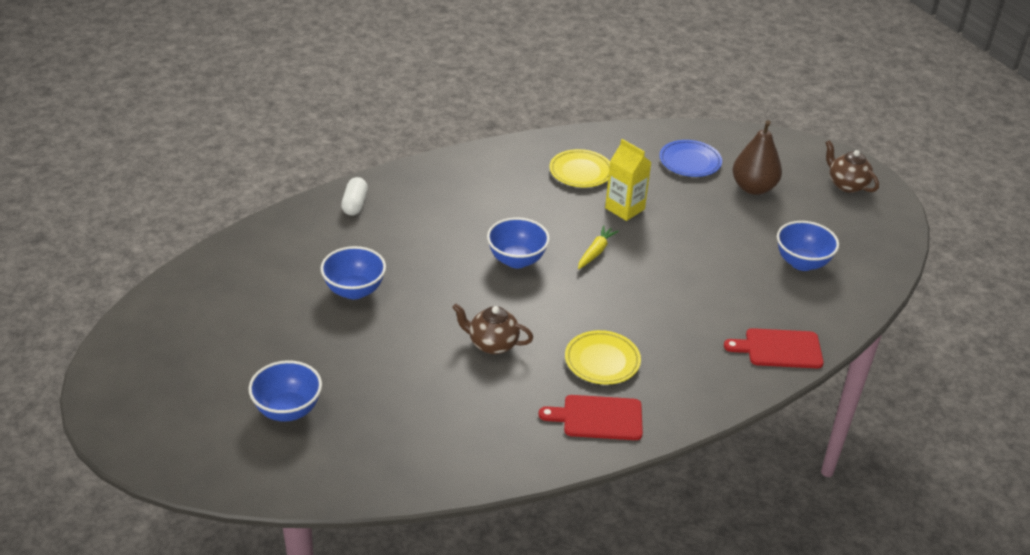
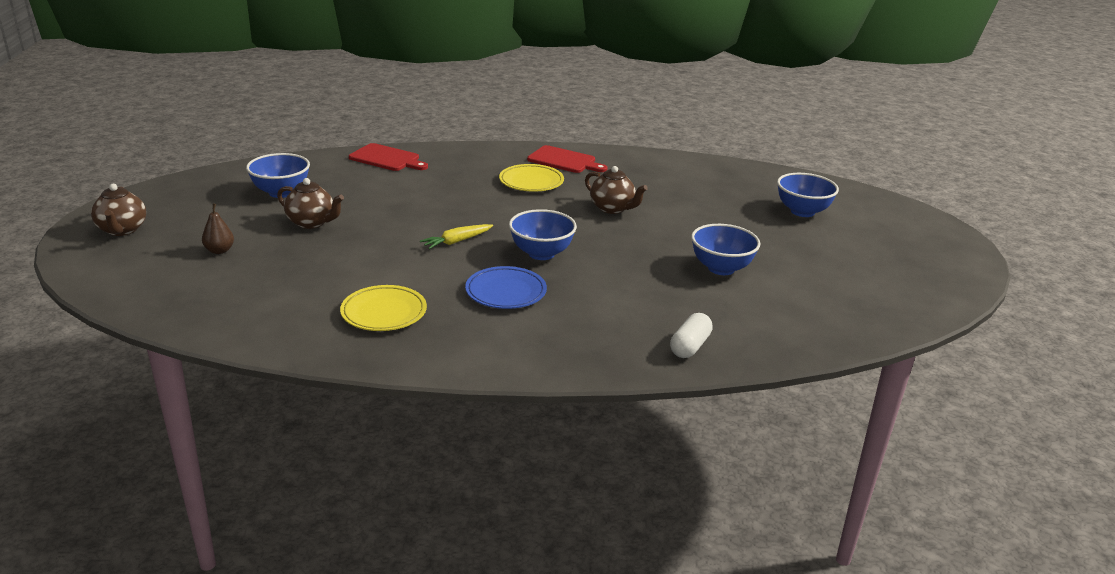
camera: 155 degrees left, 10 degrees down
(624, 209) = (382, 267): yellow carton -> none
(690, 162) = (242, 290): blue plate -> blue plate (506, 292)
(729, 236) = (312, 223): none -> brown teapot
(753, 188) = (219, 251): brown pear -> brown pear, size x0.52

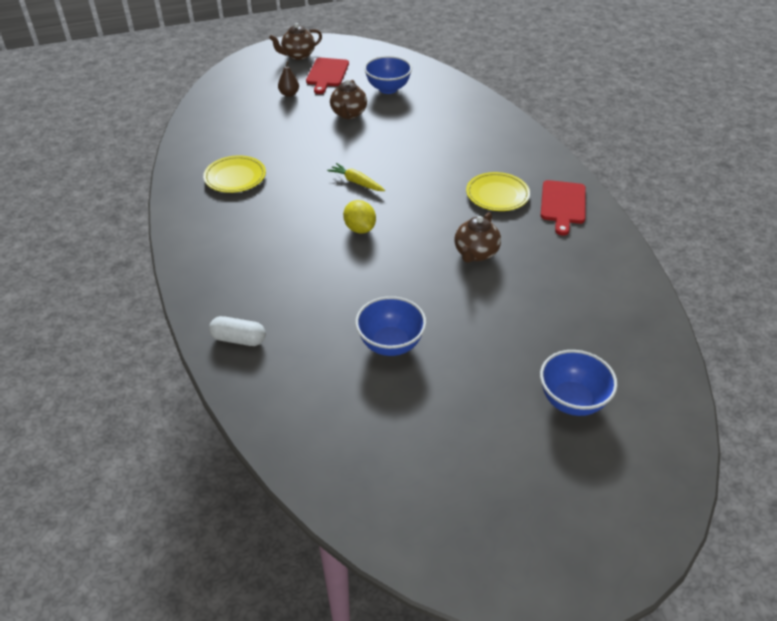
camera: 75 degrees right, 15 degrees up
(387, 158) = (483, 113): red cutting board -> red cutting board (327, 74)
(506, 292) = (287, 224): blue plate -> none
(541, 253) = (360, 229): blue bowl -> yellow lemon

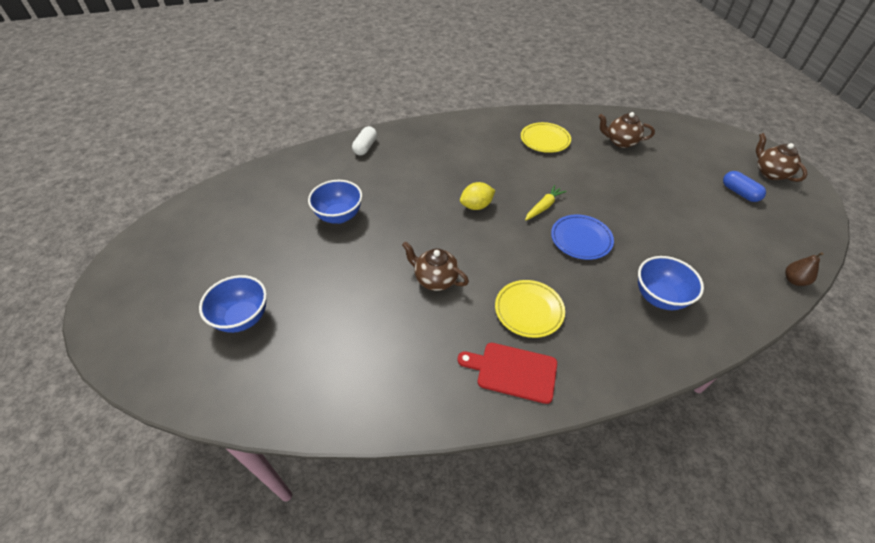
camera: 95 degrees right, 5 degrees up
(289, 94) = (687, 167): brown pear -> brown pear (794, 280)
(327, 74) = (739, 193): red cutting board -> blue capsule
(348, 114) = (662, 206): brown teapot -> brown teapot (620, 142)
(388, 89) = (727, 238): blue bowl -> blue bowl (659, 297)
(401, 162) = (581, 239): none -> blue plate

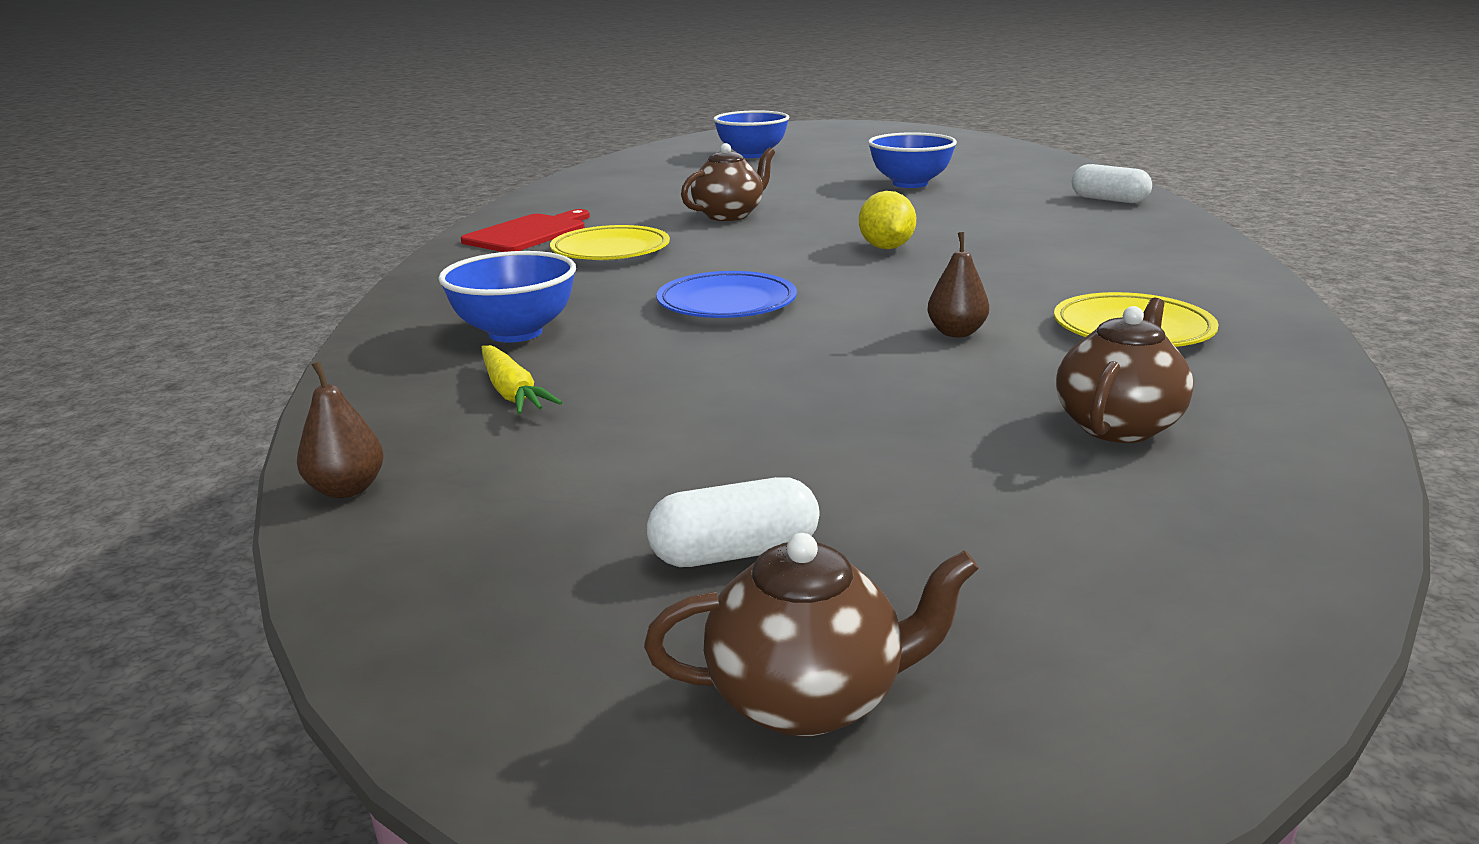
camera: 110 degrees right, 25 degrees down
(543, 206) = (850, 291): yellow carrot -> yellow carrot (512, 392)
(572, 175) = (956, 333): none -> brown pear
(739, 193) = (734, 553): blue capsule -> white capsule

